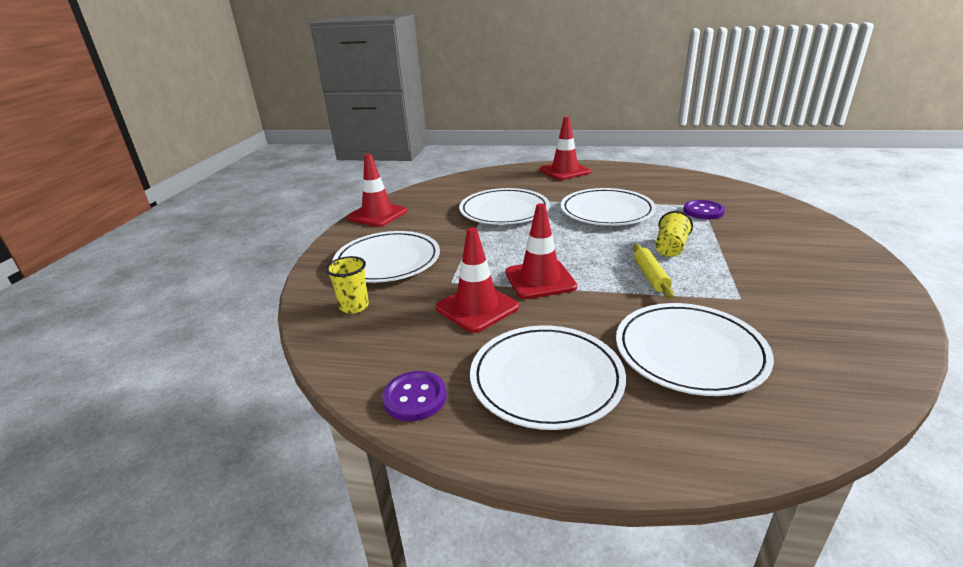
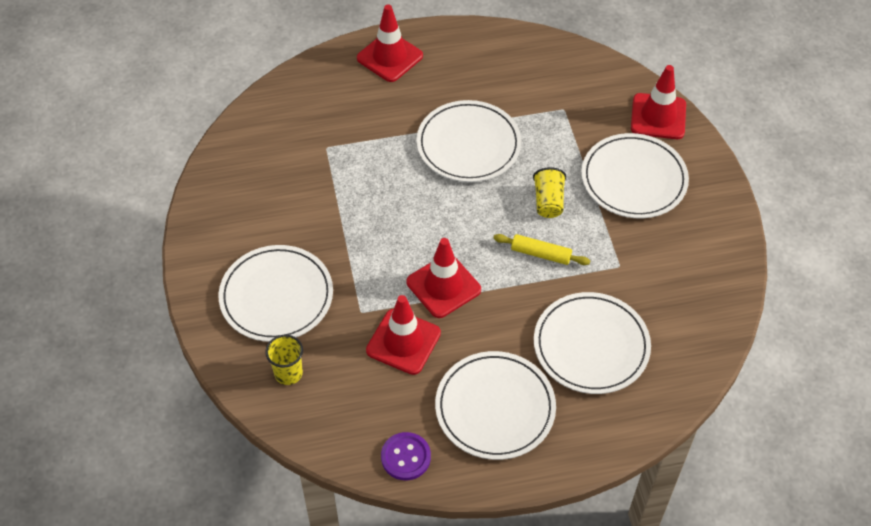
camera: 25 degrees left, 25 degrees up
(377, 215) = (208, 212): red traffic cone -> red traffic cone (658, 116)
(504, 210) = (355, 169): white plate -> white plate (633, 179)
(650, 276) = (540, 254): yellow rolling pin -> yellow rolling pin turned 45 degrees counterclockwise
(703, 211) = (567, 123): purple button -> none

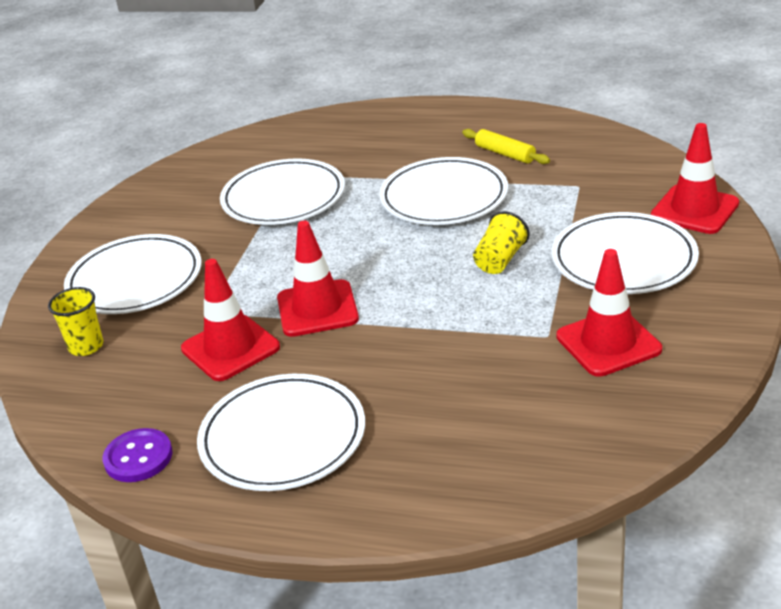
camera: 30 degrees right, 20 degrees down
(390, 57) = (414, 119): red traffic cone -> red traffic cone (608, 343)
(540, 254) = (455, 304): yellow rolling pin -> yellow rolling pin (505, 154)
(591, 345) = (452, 405): white plate -> white plate (283, 197)

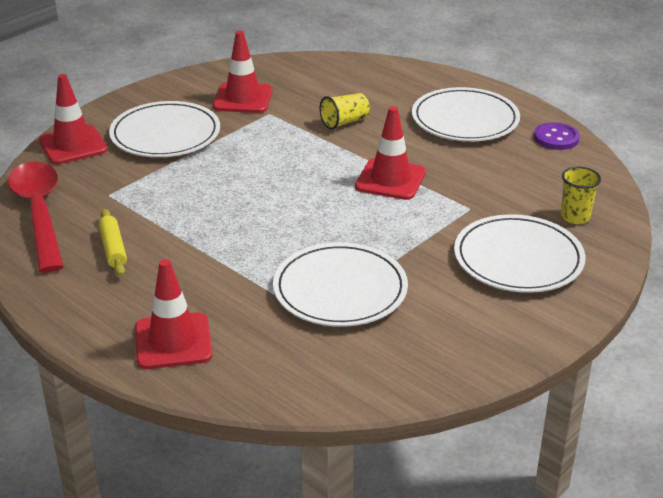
camera: 155 degrees left, 0 degrees up
(230, 348) = (468, 177): red traffic cone -> red traffic cone (173, 341)
(444, 197) = (212, 229): white plate -> none
(500, 260) = (237, 164): yellow cup -> yellow cup (345, 122)
(610, 151) = (39, 213): none -> red spoon

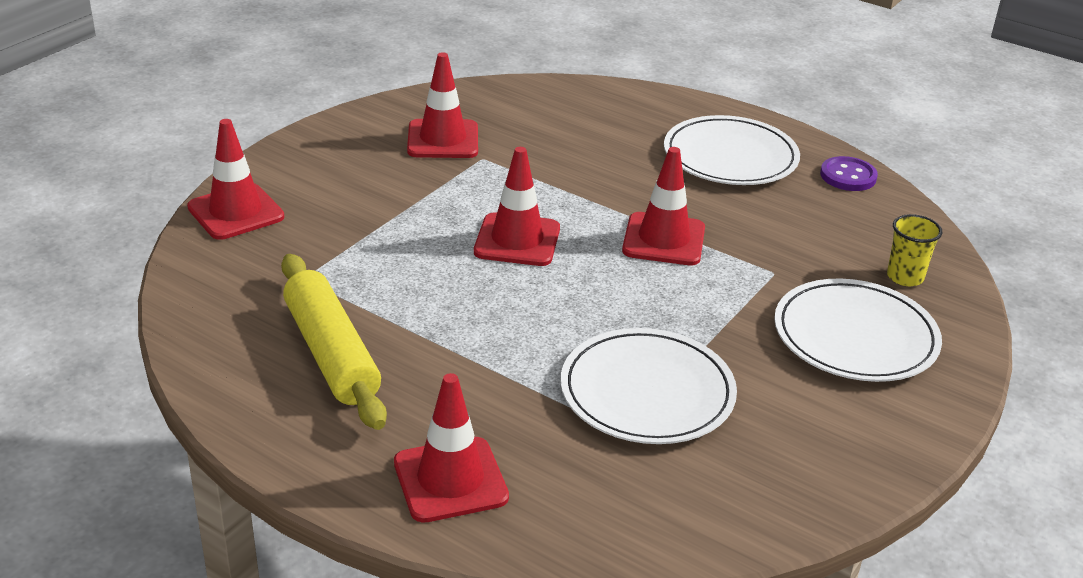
camera: 10 degrees left, 0 degrees up
(39, 213) = (216, 309): red spoon -> none
(113, 249) = (331, 353): yellow rolling pin -> yellow rolling pin, size x1.88
(165, 134) = (355, 192): white plate -> none
(276, 175) = (517, 240): none -> red traffic cone
(345, 122) = (582, 166): yellow cup -> none

